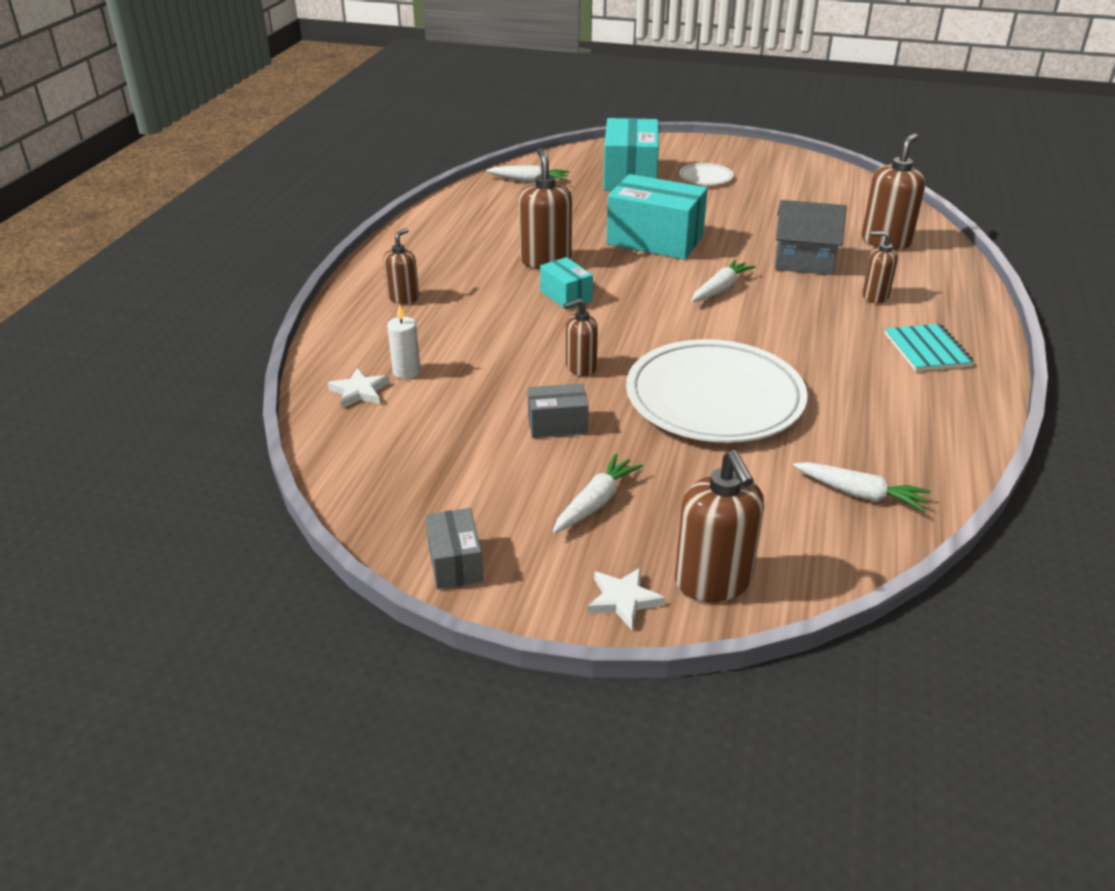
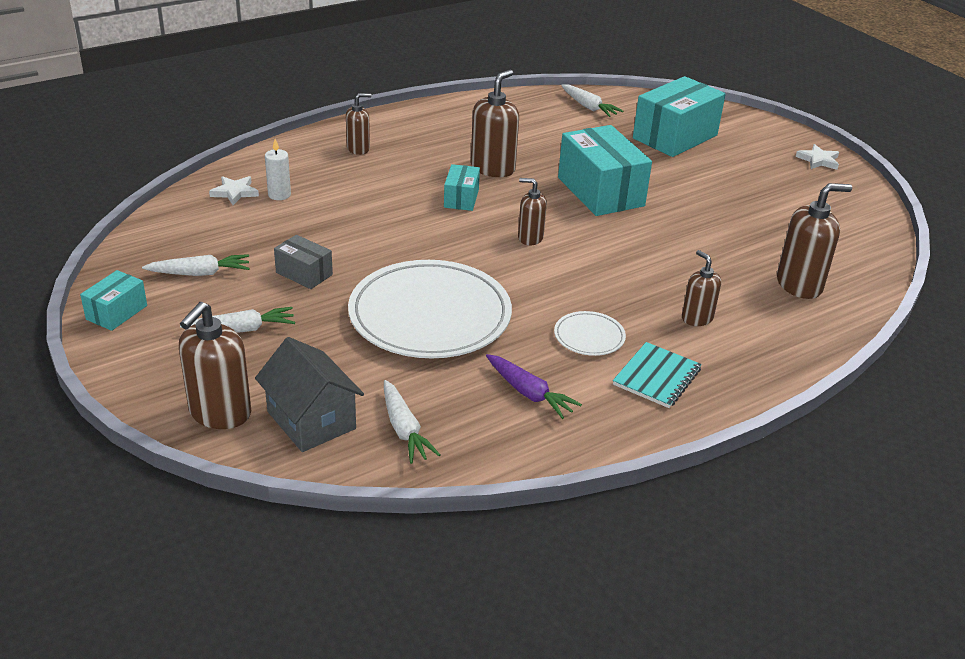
camera: 40 degrees right, 0 degrees up
(455, 563) = (117, 312): grey box -> turquoise box
(580, 367) = (383, 248): brown soap dispenser -> brown soap dispenser (530, 238)
(623, 600) = (158, 388): white star -> white star (818, 160)
(705, 177) = (739, 164): white plate -> white plate (589, 337)
(720, 289) = (580, 249): white carrot -> white carrot (200, 273)
(803, 261) = (690, 264): grey house -> grey house (311, 420)
(881, 411) = (529, 393): none -> purple carrot

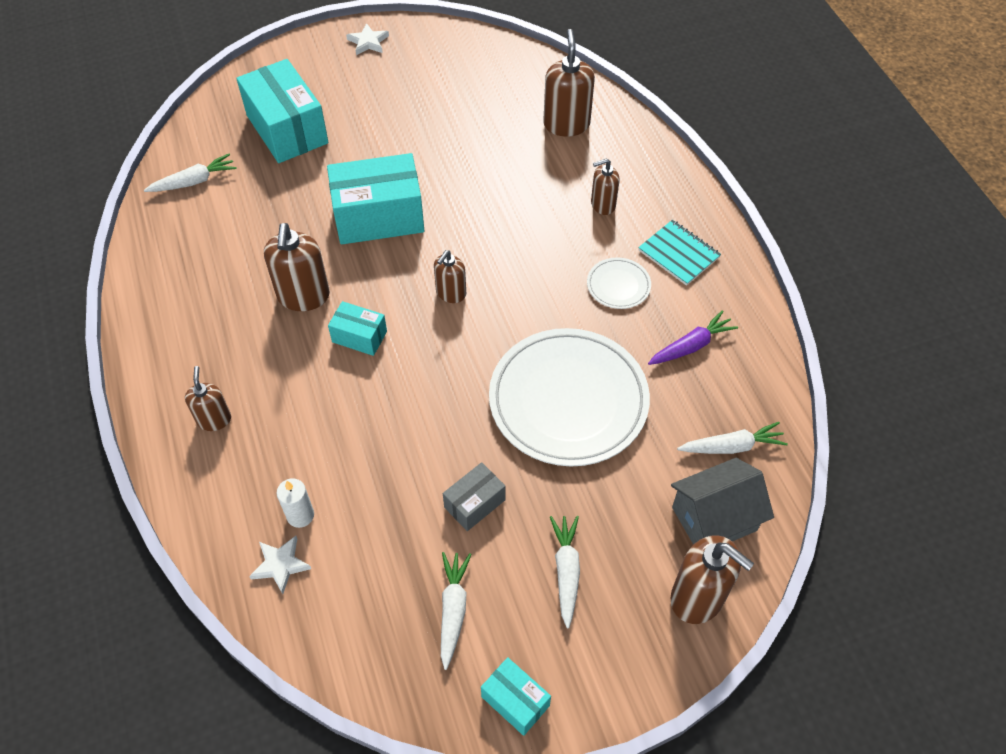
camera: 75 degrees left, 20 degrees up
(493, 168) = (303, 296): brown soap dispenser -> brown soap dispenser turned 135 degrees counterclockwise

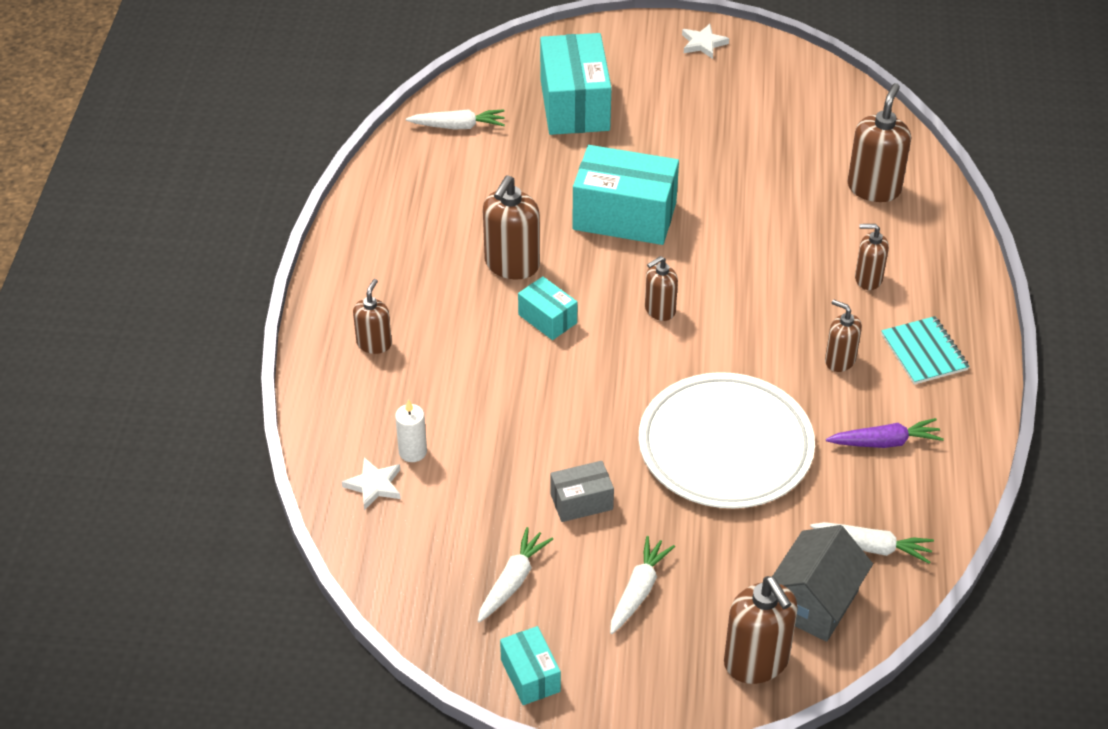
camera: 25 degrees right, 10 degrees down
(618, 285) = (840, 360): white plate -> brown soap dispenser
(714, 519) = (814, 602): grey house -> grey house turned 60 degrees counterclockwise

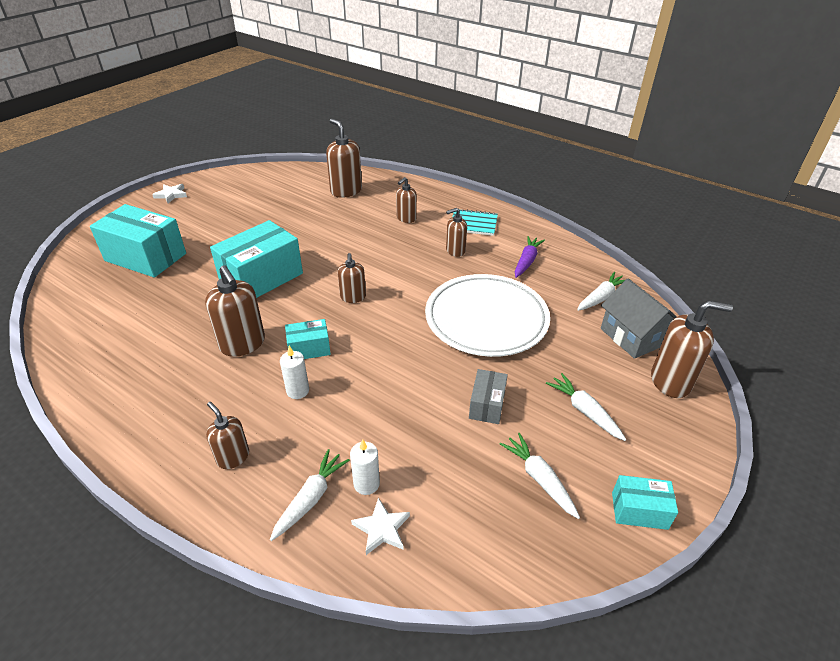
camera: 60 degrees left, 5 degrees down
(458, 126) = (87, 313): white carrot -> white carrot (311, 498)
(483, 343) = (298, 391): none -> white candle

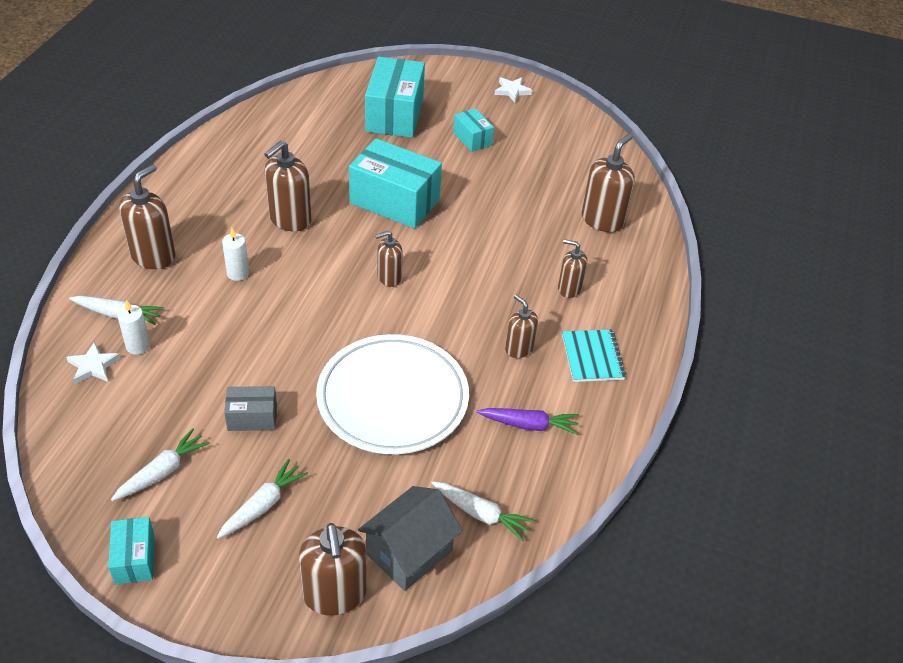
camera: 70 degrees right, 5 degrees up
(233, 457) = (153, 256): brown soap dispenser -> brown soap dispenser, size x1.64
(309, 348) = (297, 265): turquoise box -> turquoise box (472, 139)

